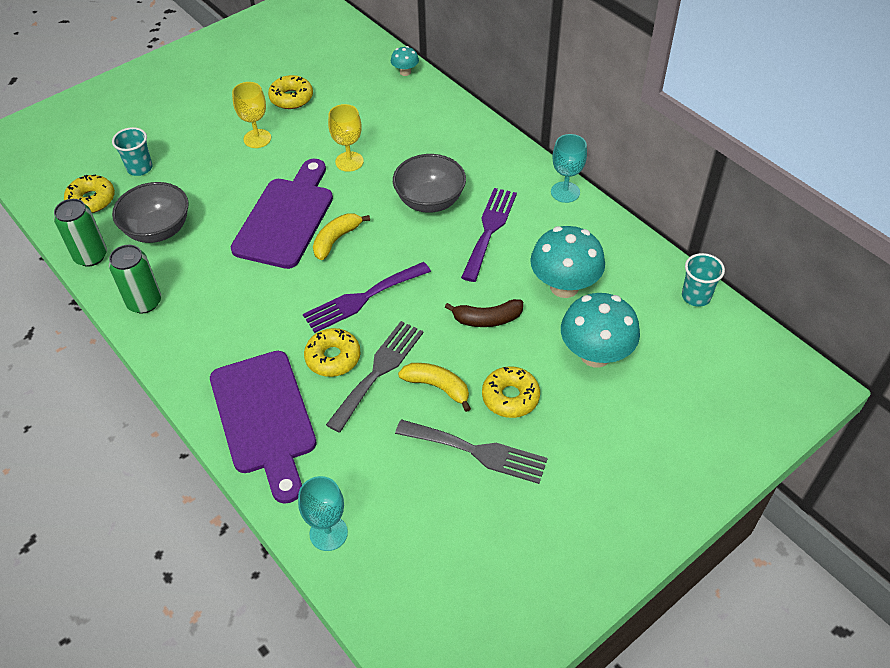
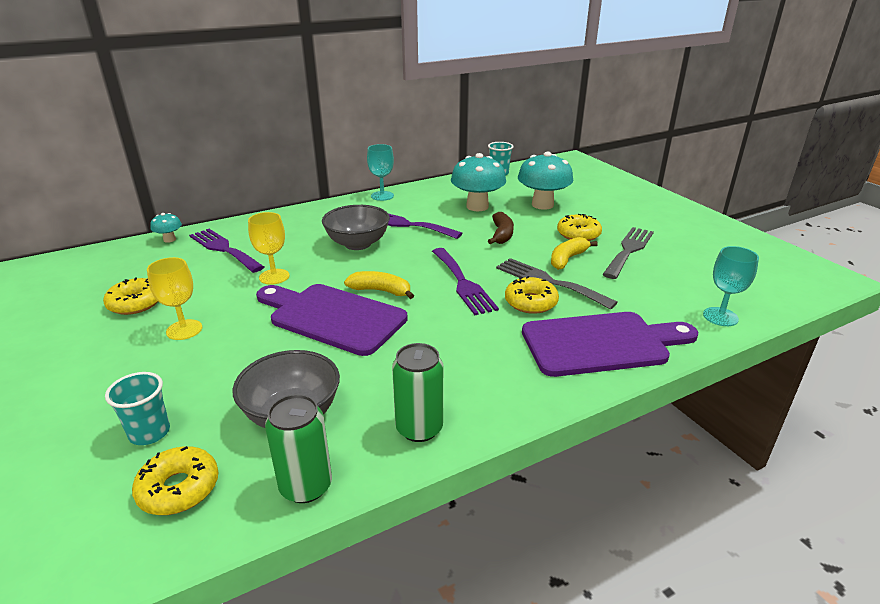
camera: 80 degrees left, 20 degrees down
(336, 240) = (381, 291): yellow banana -> yellow banana turned 150 degrees clockwise
(395, 112) = (224, 249): none -> purple fork

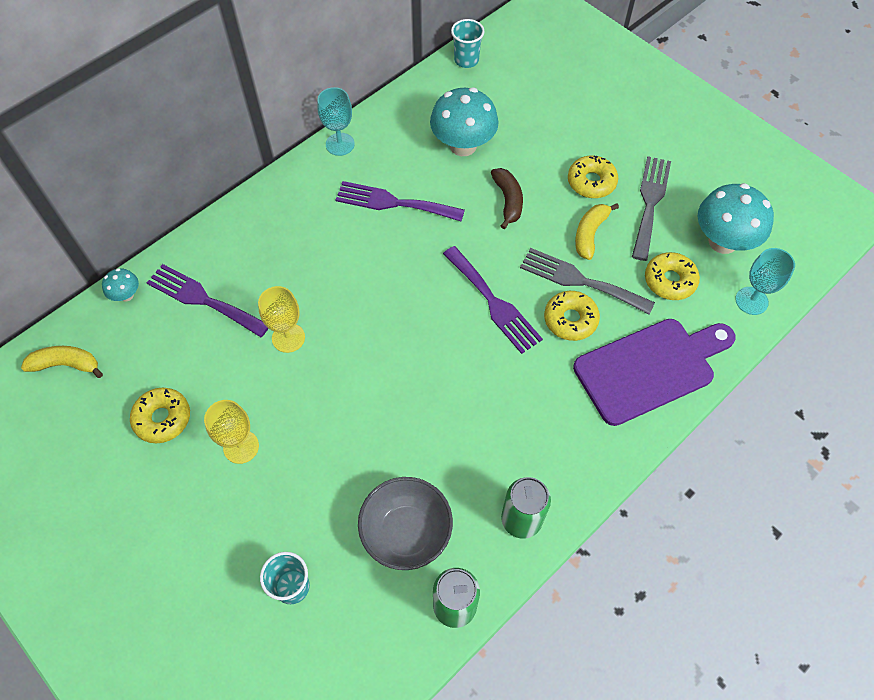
camera: 15 degrees left, 30 degrees up
(179, 488) = (354, 636): yellow donut -> yellow donut (669, 281)
(332, 317) = (382, 391): purple cutting board -> none
(357, 244) = (353, 255): grey bowl -> none
(381, 291) = (413, 336): yellow banana -> yellow banana (66, 364)
(542, 205) = (537, 126): turquoise mushroom -> turquoise mushroom (722, 241)

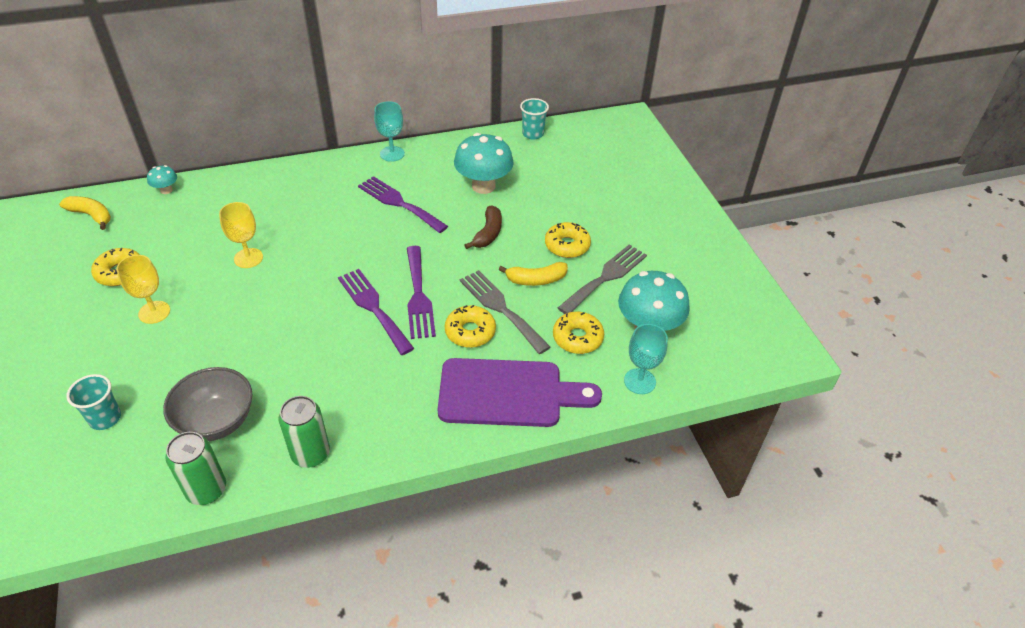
camera: 25 degrees right, 15 degrees down
(203, 299) = (213, 212): purple fork -> purple fork (373, 307)
(590, 234) = (536, 280): yellow banana -> yellow banana turned 150 degrees counterclockwise

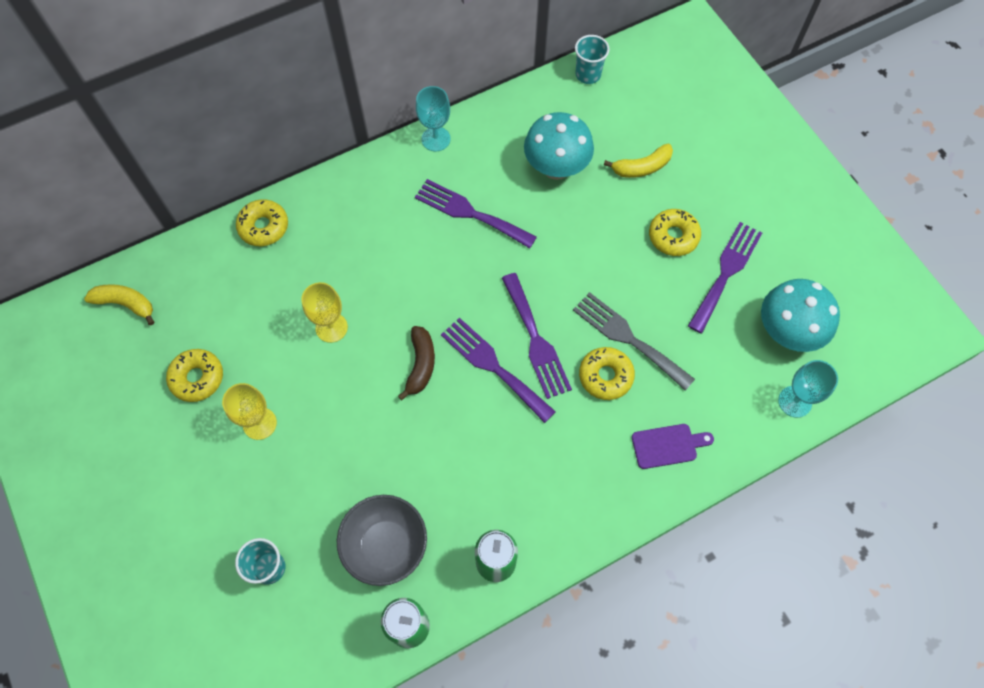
camera: 10 degrees left, 20 degrees up
(166, 190) = (195, 248): turquoise mushroom -> none
(488, 233) = (583, 237): brown banana -> brown banana (420, 365)
(508, 393) = (667, 445): purple cutting board -> purple cutting board, size x0.48
(536, 280) = (653, 291): yellow banana -> yellow banana (642, 167)
(577, 338) = (718, 360): yellow donut -> yellow donut (264, 227)
(605, 277) = (726, 272): grey fork -> purple fork

